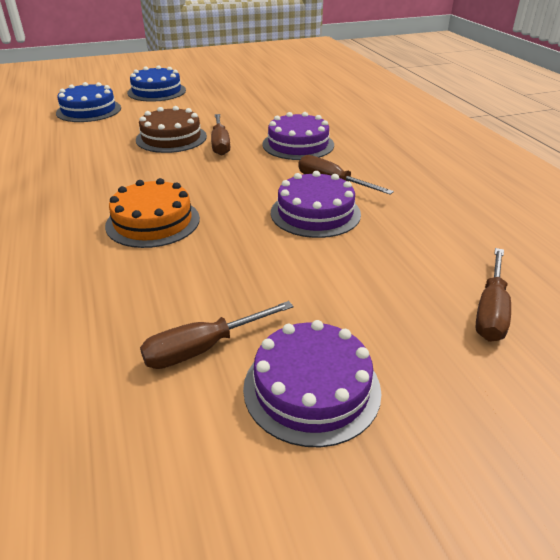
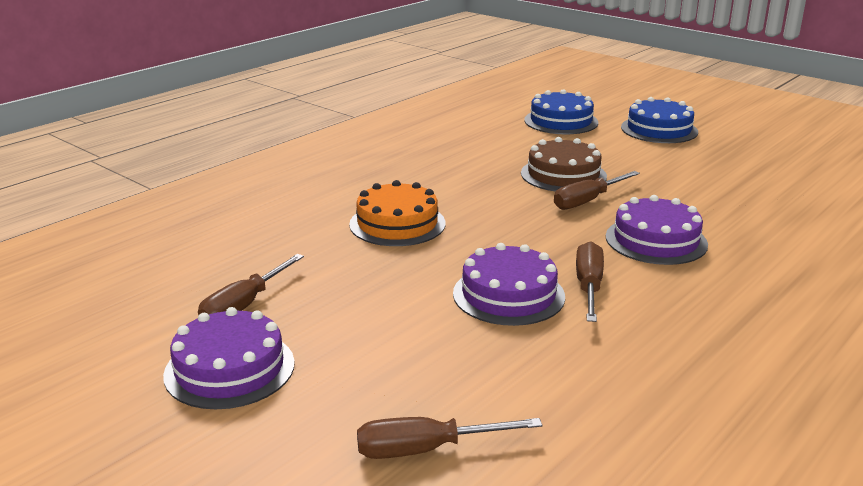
camera: 60 degrees right, 10 degrees down
(203, 348) = (244, 306): brown screwdriver -> brown screwdriver turned 90 degrees counterclockwise

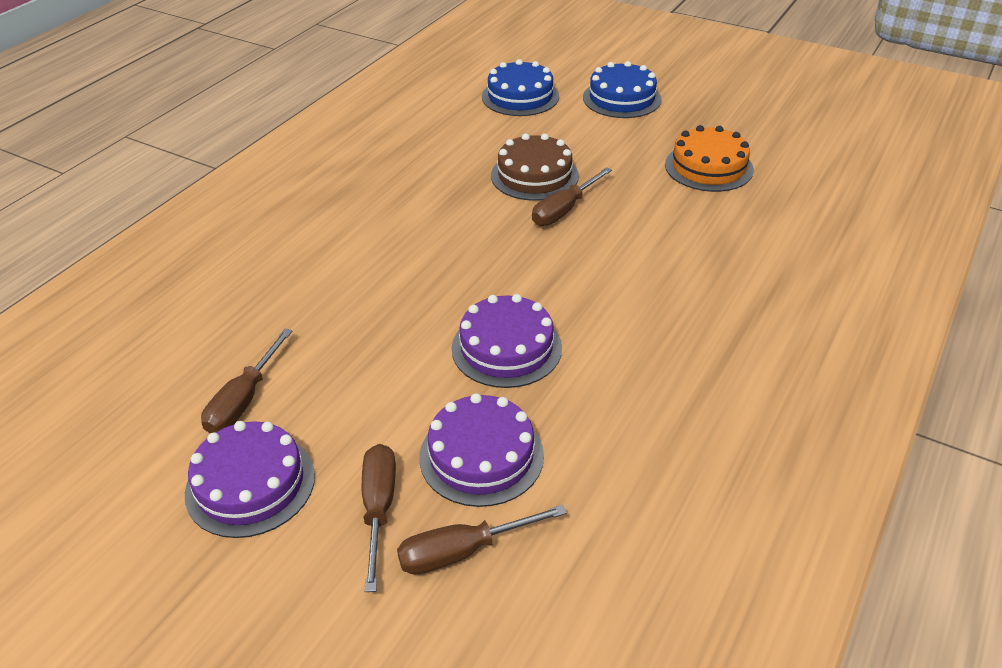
camera: 10 degrees left, 15 degrees up
(397, 224) = (377, 266): orange cake -> orange cake (708, 167)
(588, 286) = (581, 326): brown screwdriver -> brown screwdriver (378, 508)
(656, 240) = (637, 256): purple cake -> purple cake (481, 456)

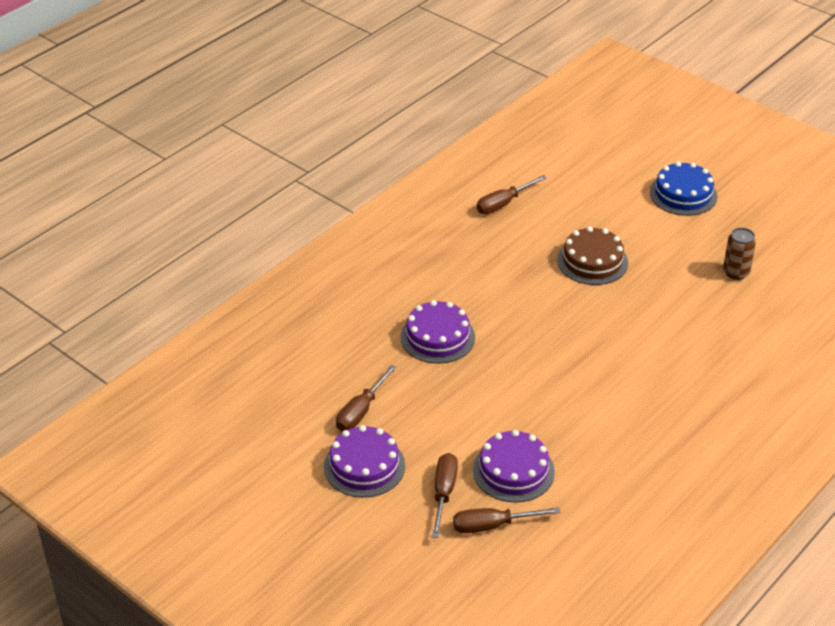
camera: 10 degrees right, 0 degrees up
(506, 348) = (543, 400): purple cake -> purple cake (437, 337)
(520, 96) = (596, 181): blue cake -> none
(564, 210) = (609, 296): brown screwdriver -> brown screwdriver (503, 204)
(708, 167) = (736, 272): orange cake -> brown can

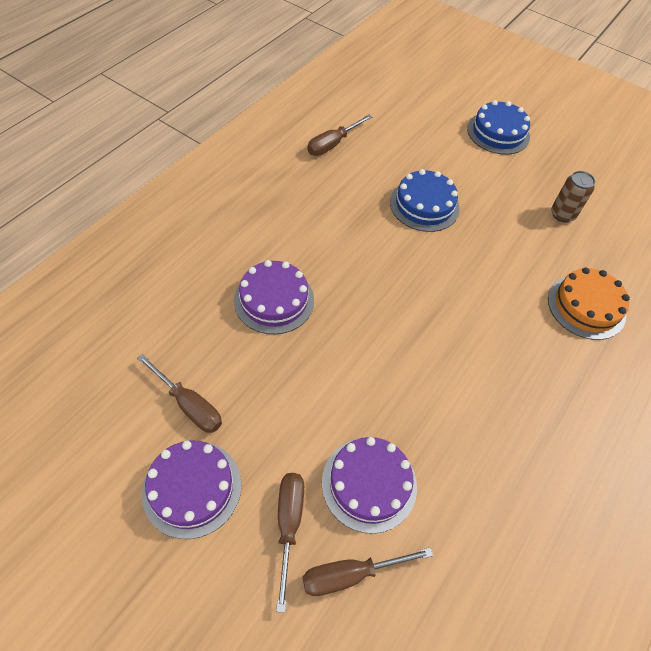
camera: 10 degrees left, 15 degrees up
(361, 411) = (189, 405): brown screwdriver -> brown screwdriver turned 75 degrees counterclockwise
(592, 261) = (424, 205): brown cake -> blue cake
(740, 351) = (586, 306): none -> orange cake

